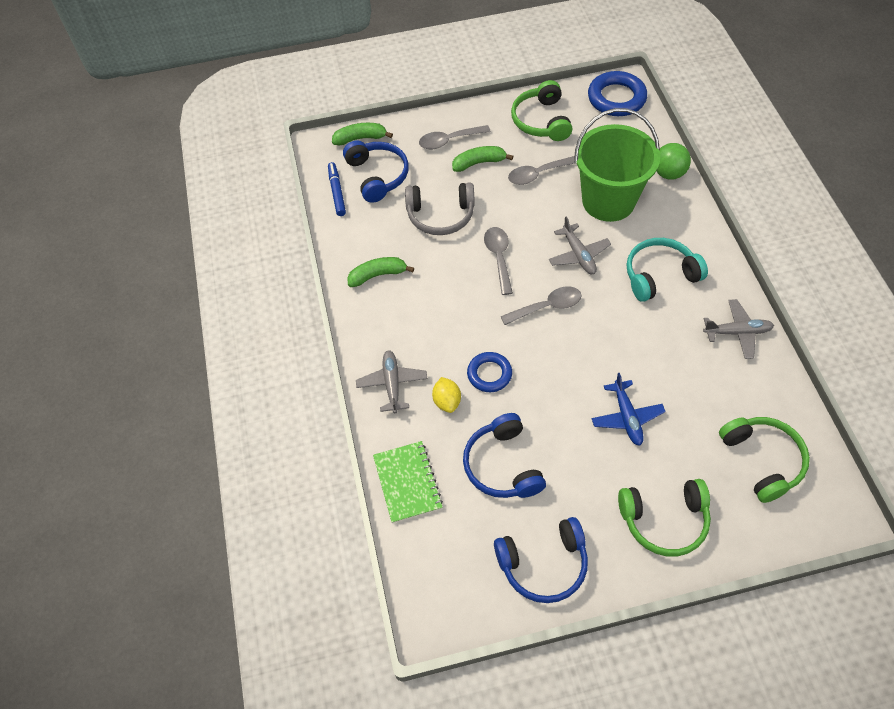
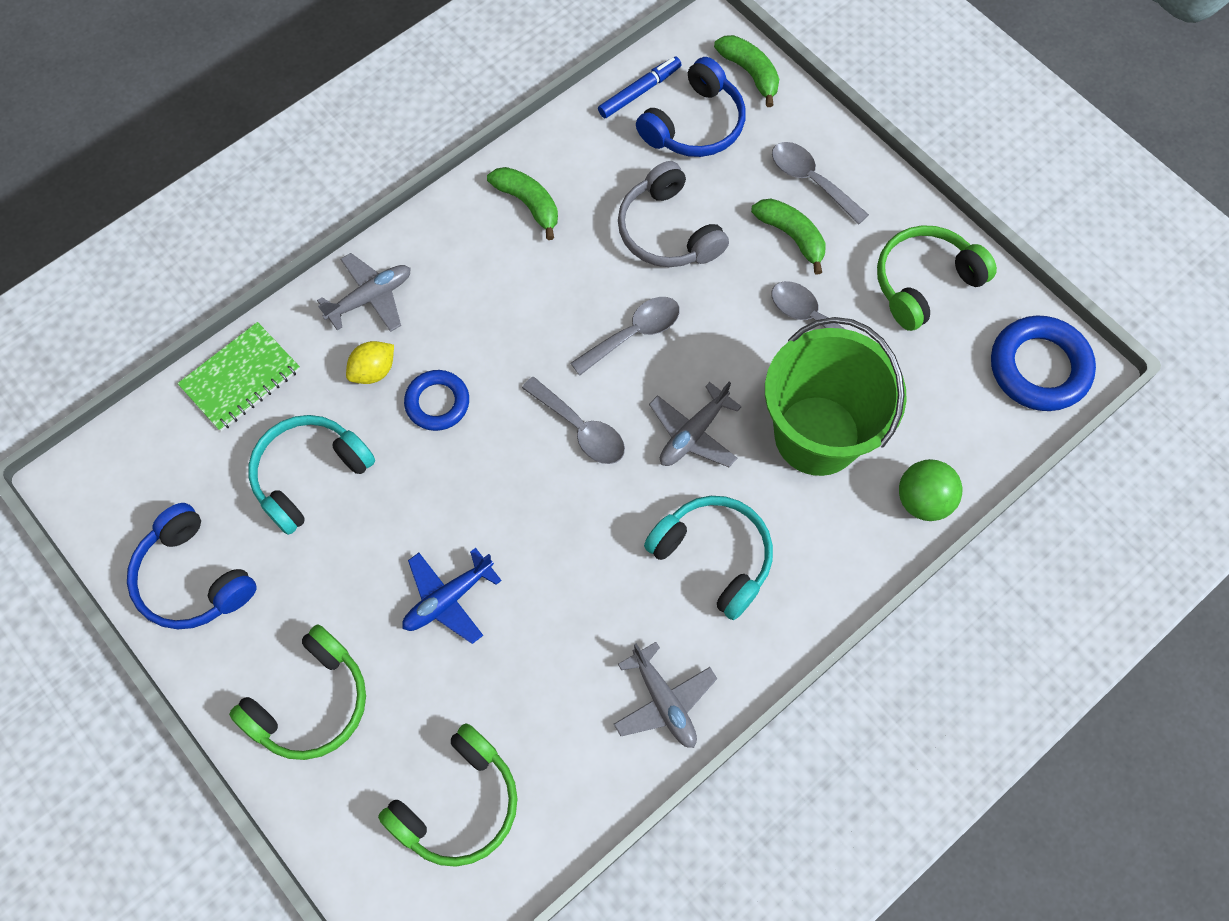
camera: 60 degrees right, 10 degrees up
(502, 465) = (309, 475): blue headphones -> turquoise headphones
(664, 520) = (311, 703): green headphones -> green headphones turned 105 degrees counterclockwise

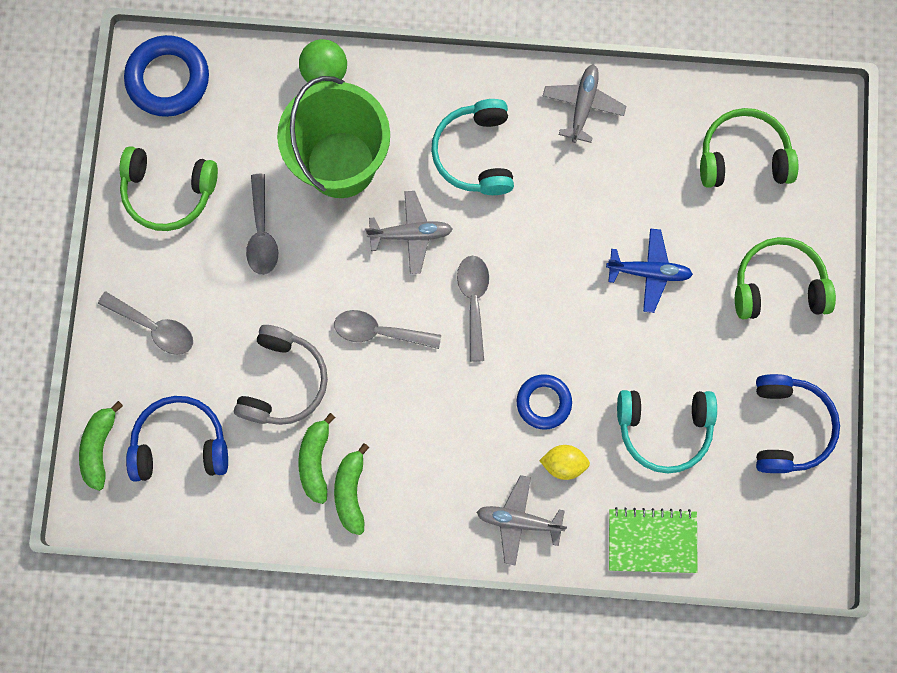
camera: 135 degrees left, 10 degrees up
(639, 92) = (188, 507): blue marker -> none
(791, 236) = (211, 301): green banana -> green banana (315, 461)
(811, 180) = (154, 327): grey spoon -> grey spoon turned 60 degrees counterclockwise

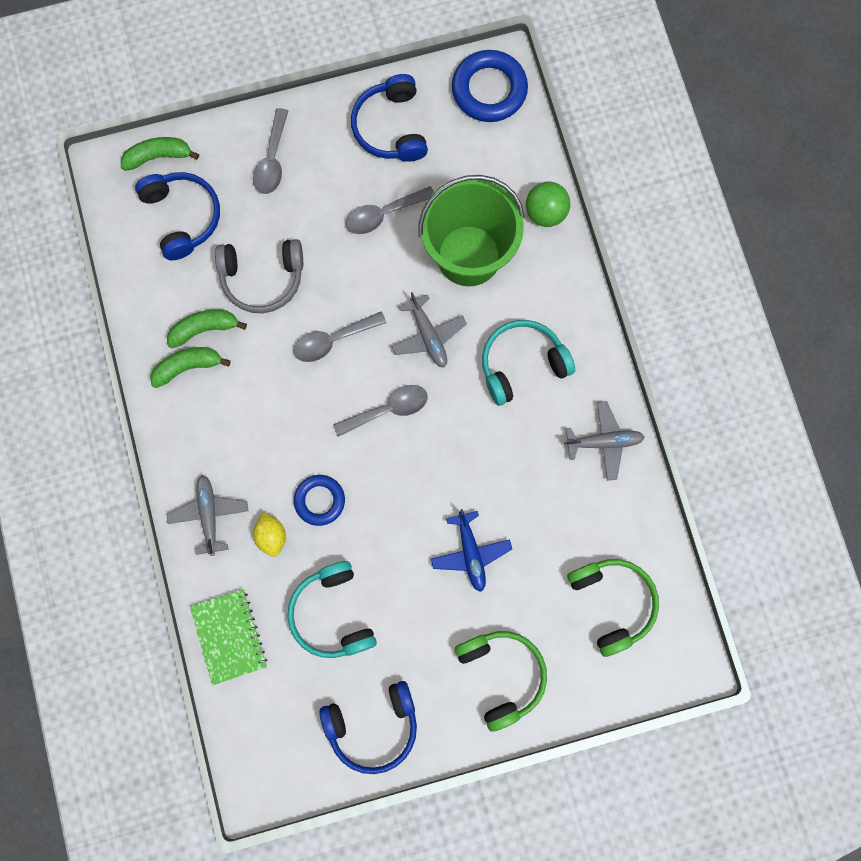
camera: 70 degrees right, 0 degrees up
(168, 192) = (391, 127): green headphones -> blue headphones
(379, 332) = (333, 340): grey spoon -> grey spoon turned 105 degrees counterclockwise

